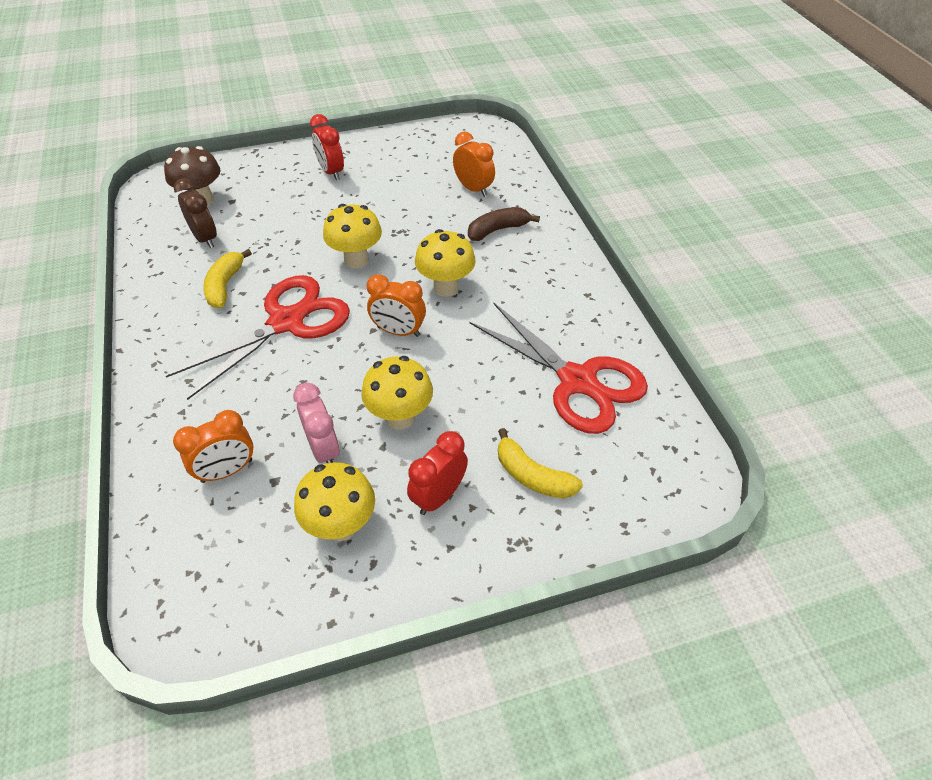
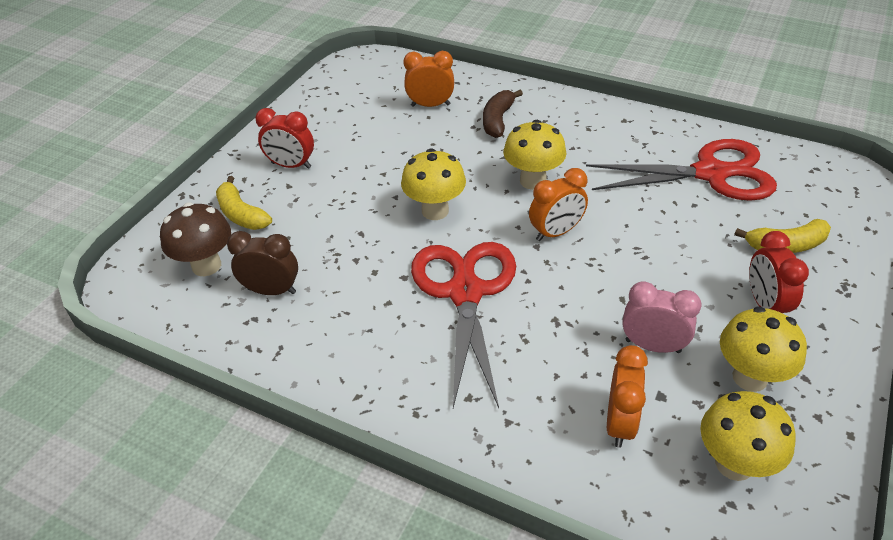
camera: 45 degrees left, 5 degrees down
(225, 285) = (362, 309): yellow banana -> yellow banana (241, 214)
(400, 417) = (658, 282): yellow mushroom -> yellow mushroom (734, 463)

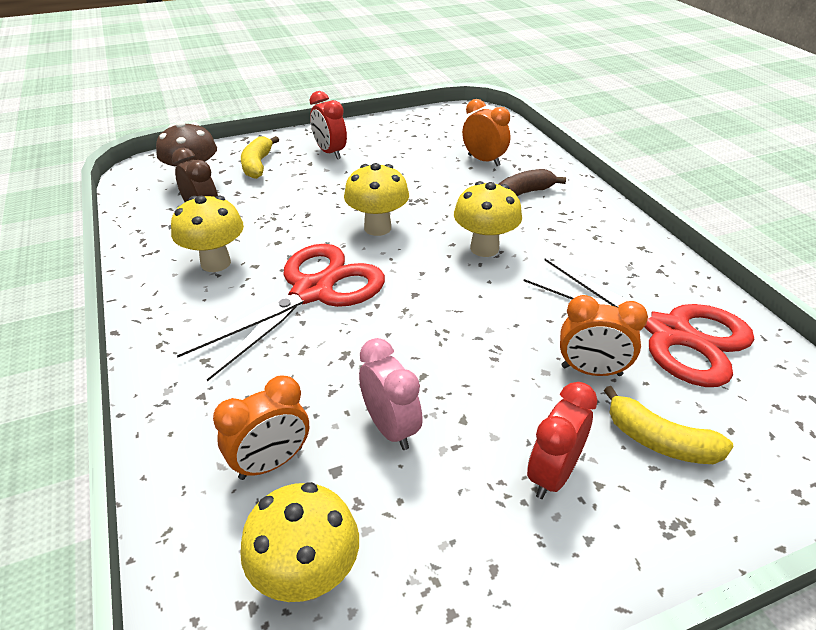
camera: 40 degrees right, 5 degrees down
(556, 232) = (445, 294): orange clock -> orange clock (591, 371)
(750, 377) = (437, 521): yellow mushroom -> yellow mushroom (216, 263)

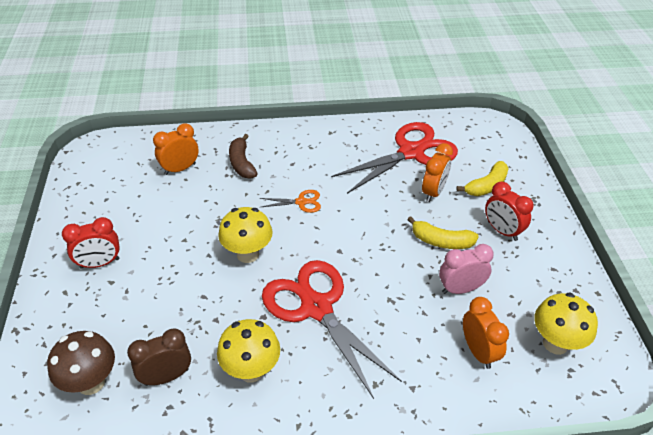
camera: 75 degrees left, 5 degrees up
(257, 165) = (87, 324): yellow banana -> yellow banana (441, 241)
(484, 248) = (301, 202): yellow mushroom -> orange scissors

